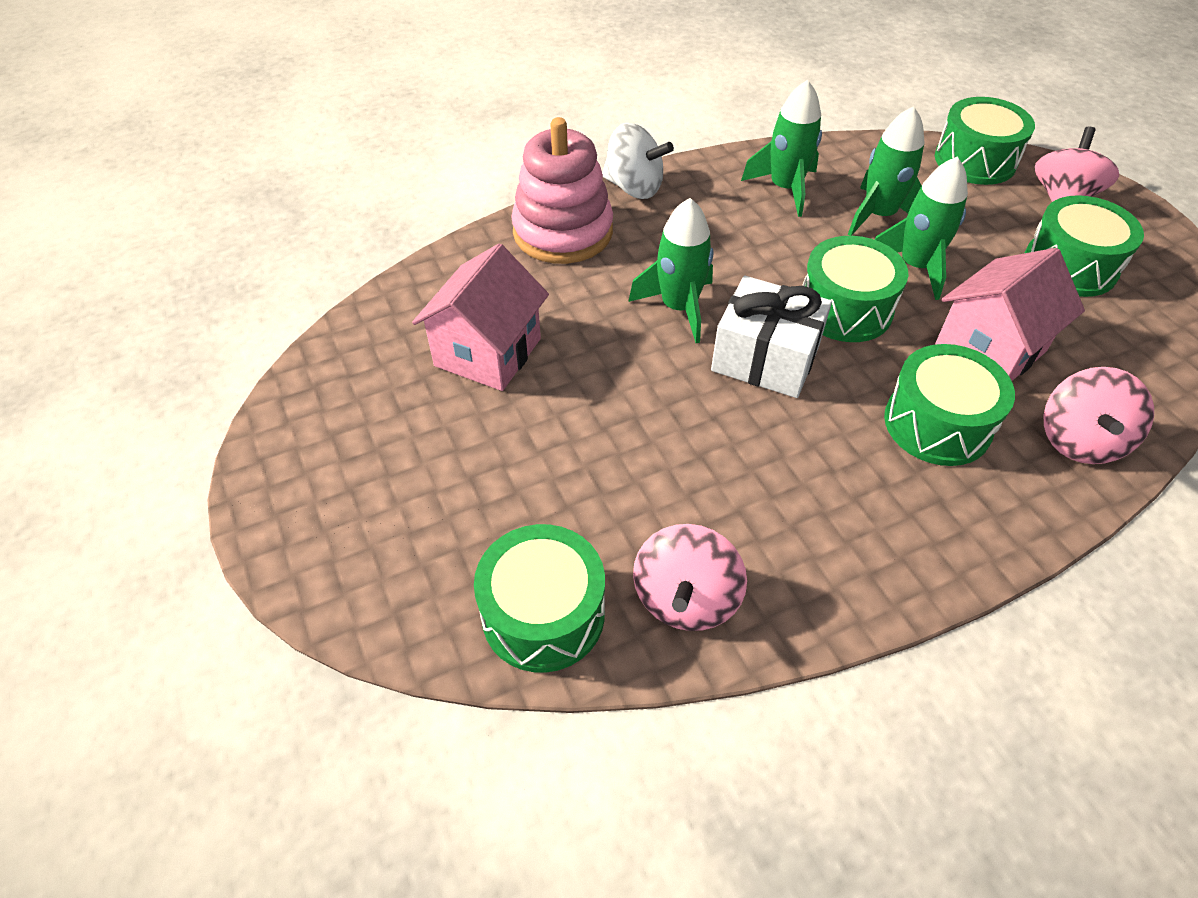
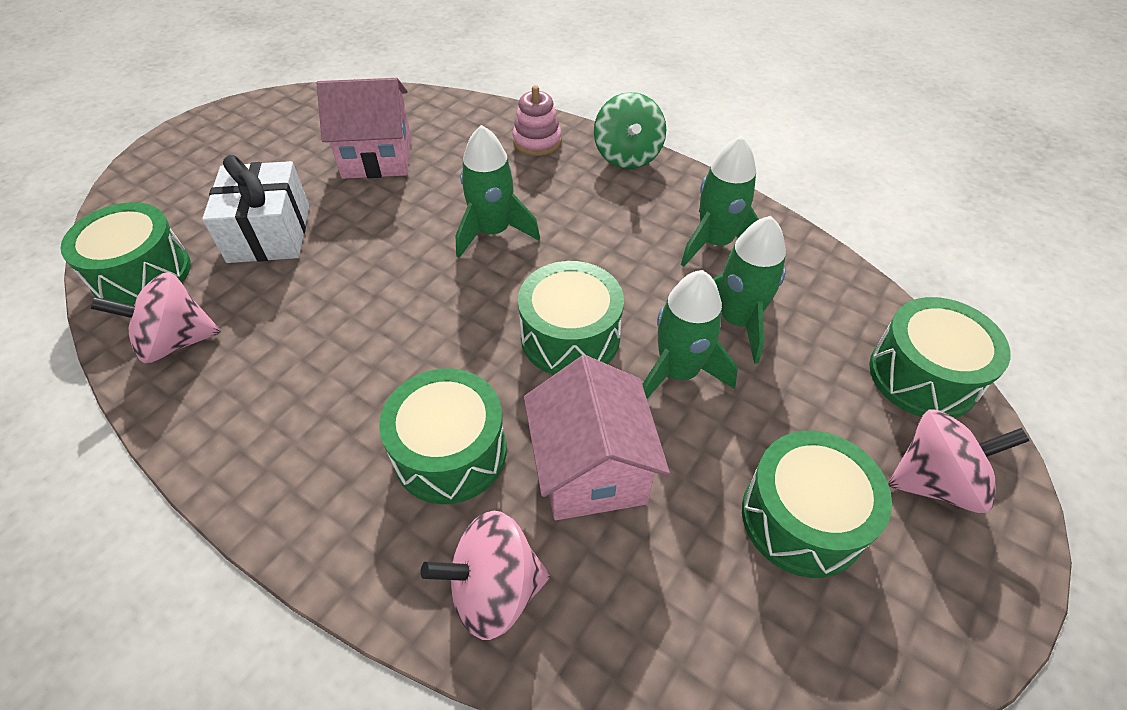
camera: 60 degrees right, 0 degrees up
(563, 232) = (537, 141): pink stacking toy -> pink stacking toy, size x0.55
(634, 187) = (627, 156): white spinning top -> green spinning top
(765, 358) = (465, 303): white gift -> white gift (269, 233)
(989, 349) = (591, 470): pink house -> pink house turned 60 degrees clockwise

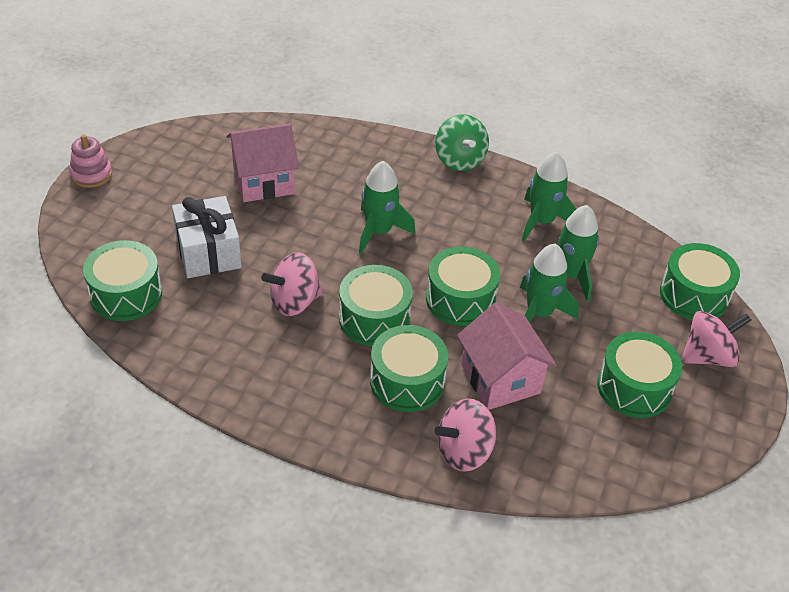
camera: 15 degrees left, 5 degrees down
(176, 341) = (181, 338): pink spinning top -> pink spinning top (294, 302)
(441, 349) = (374, 319): none -> green drum
(537, 141) = (386, 155): pink stacking toy -> pink stacking toy (91, 174)

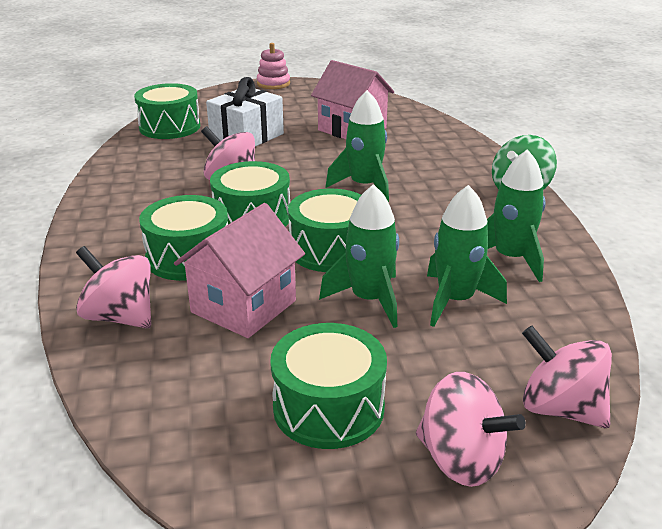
camera: 60 degrees right, 15 degrees down
(694, 295) = (560, 408): green drum -> pink spinning top

